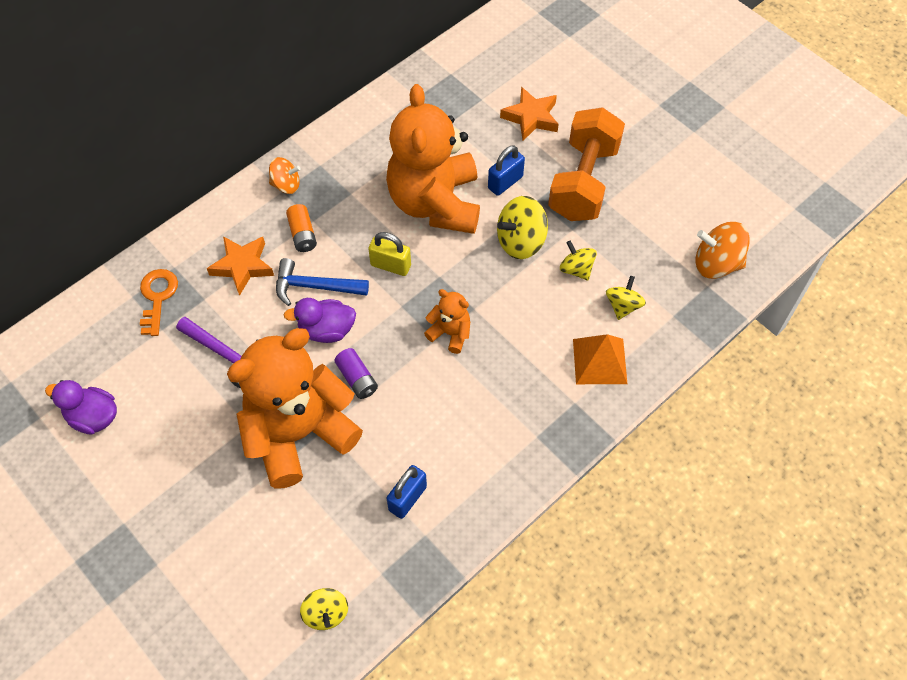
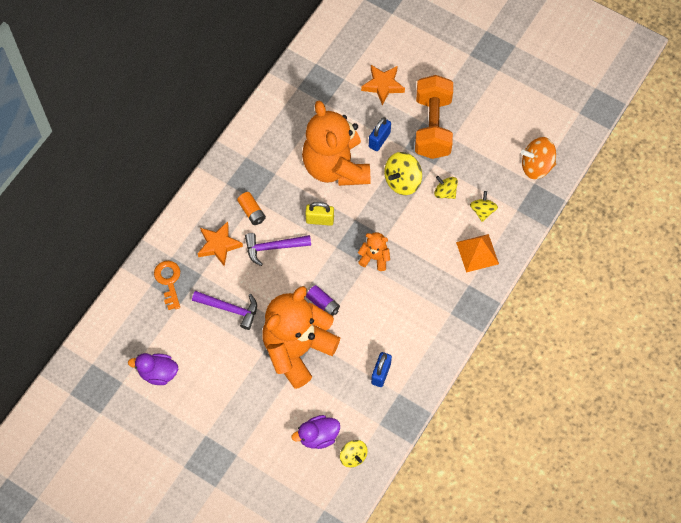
camera: 15 degrees left, 5 degrees up
(286, 185) = (227, 178): orange spinning top -> none
(315, 287) = (273, 247): blue hammer -> purple hammer
(326, 330) = (292, 276): purple duck -> purple duck (318, 436)

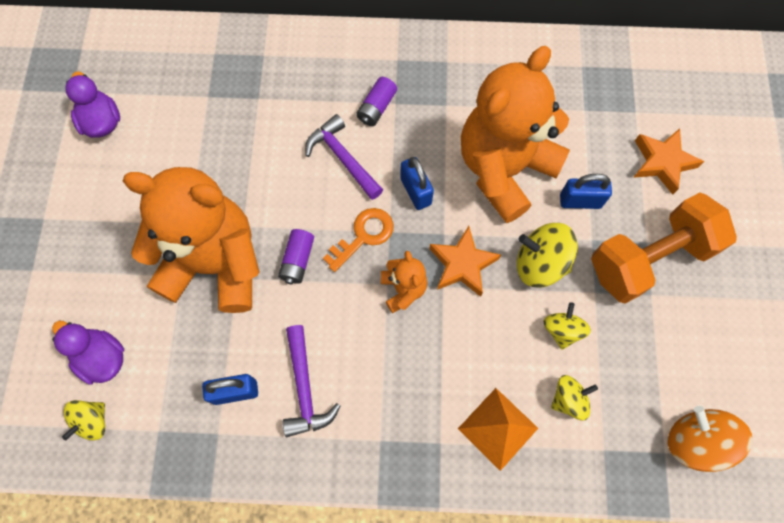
camera: 60 degrees right, 5 degrees up
(168, 281) = (229, 69): orange key -> orange key (363, 236)
(219, 245) = (309, 96): orange star -> orange star (462, 264)
(230, 309) = (229, 154): purple hammer -> purple hammer (305, 388)
(252, 212) = (376, 107): orange battery -> purple battery
(320, 220) = (415, 191): yellow padlock -> blue padlock

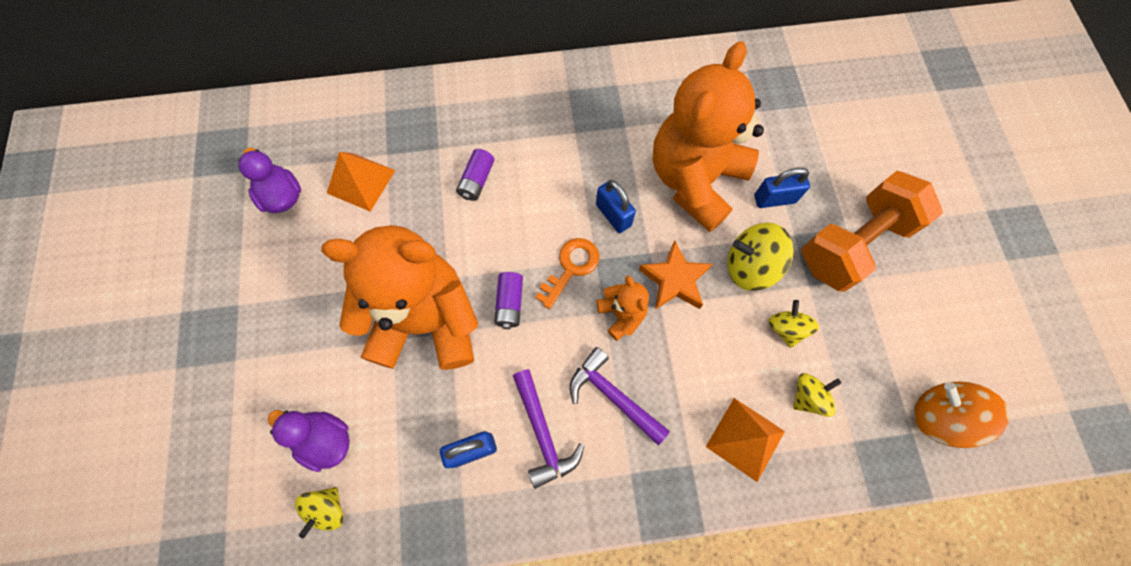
camera: 10 degrees left, 0 degrees up
(178, 119) = (361, 181): none -> orange pyramid
(343, 158) = (534, 194): purple hammer -> purple hammer (613, 396)
(376, 107) = (558, 139): purple battery -> purple battery (477, 181)
(662, 162) = (843, 149): orange star -> none

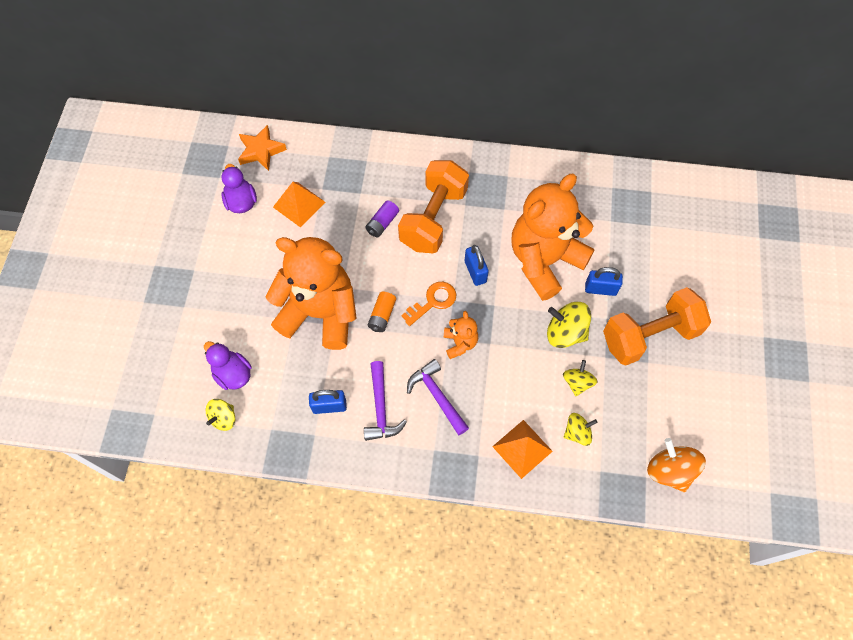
camera: 15 degrees right, 5 degrees down
(510, 303) = (382, 315): purple battery -> orange battery
(540, 159) = (433, 218): none -> orange dumbbell
(674, 280) = (506, 328): orange star -> orange star (261, 151)

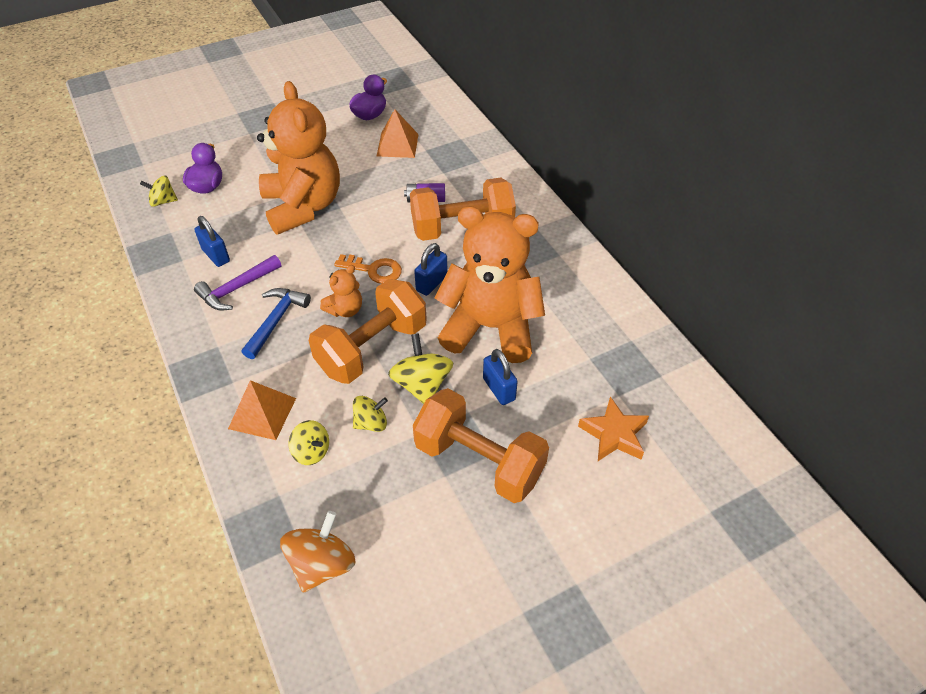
camera: 55 degrees right, 15 degrees down
(261, 151) = (427, 102): orange star -> orange star (614, 434)
(382, 315) = (331, 244): orange battery -> none
(437, 396) = (276, 321): purple hammer -> blue hammer
(511, 345) = (372, 348): none -> orange dumbbell

